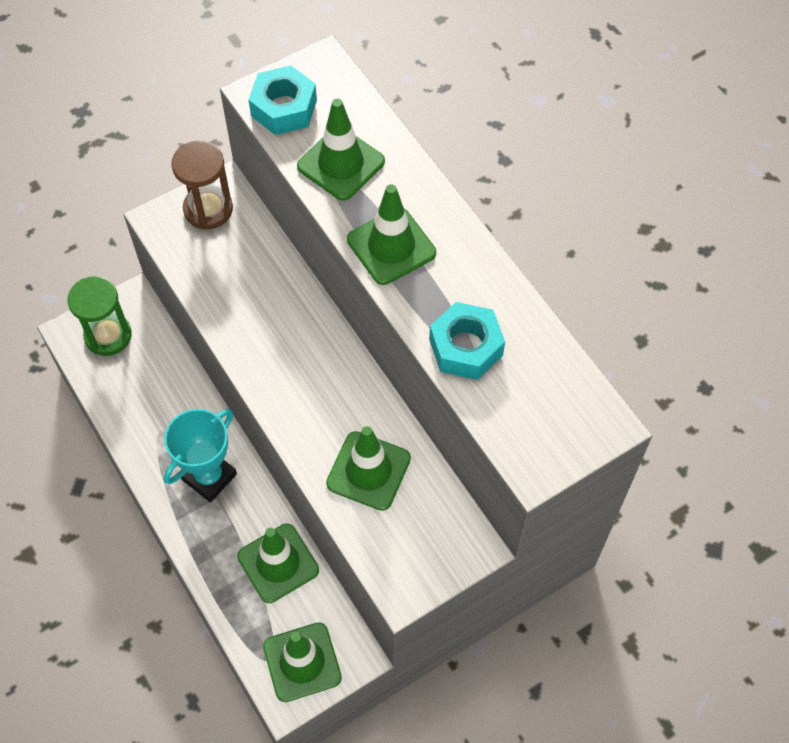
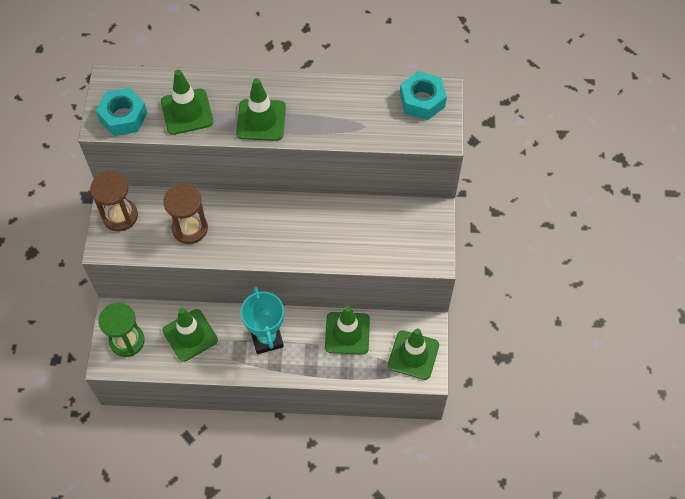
camera: 55 degrees left, 0 degrees up
(243, 288) = (190, 228): none -> brown hourglass
(368, 471) = (355, 234): green traffic cone -> green traffic cone (190, 335)
(465, 347) = (350, 124): turquoise nut -> turquoise nut (422, 100)

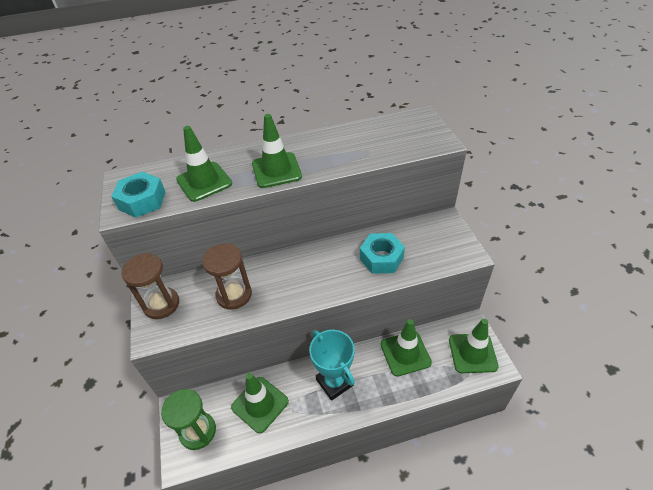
camera: 15 degrees left, 15 degrees down
(422, 100) = (408, 124): turquoise nut -> turquoise nut (381, 258)

